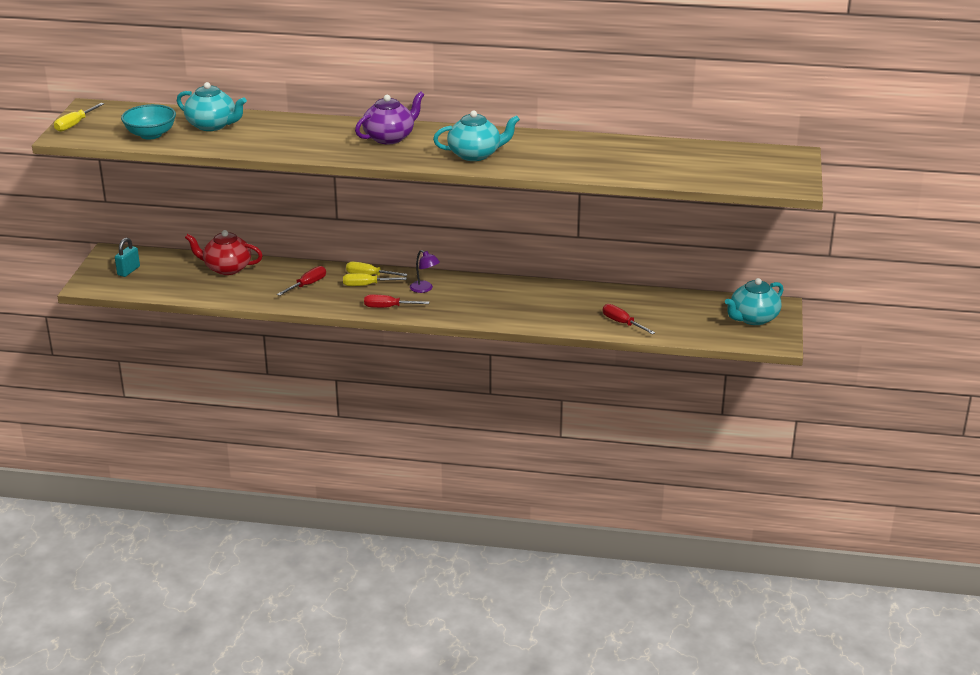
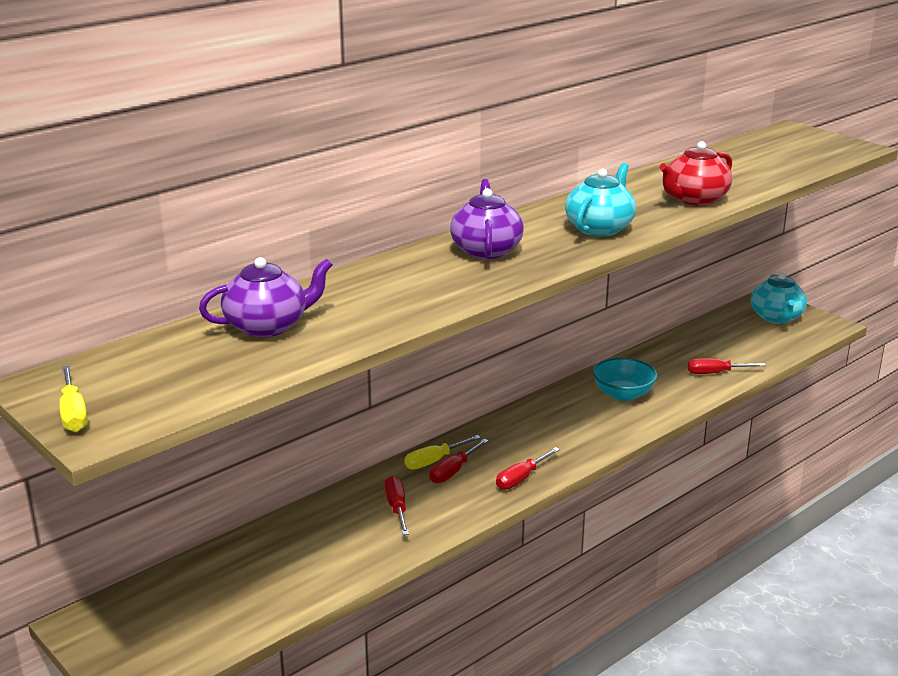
camera: 50 degrees left, 5 degrees down
(128, 271) = (153, 629): turquoise padlock -> none
(150, 134) = (218, 372): turquoise bowl -> turquoise bowl (623, 394)
(212, 125) = (267, 326): turquoise teapot -> purple teapot
(227, 268) = (270, 547): red teapot -> red teapot (695, 199)
(366, 285) = (453, 472): yellow screwdriver -> red screwdriver
(424, 289) = (511, 441): purple lamp -> none

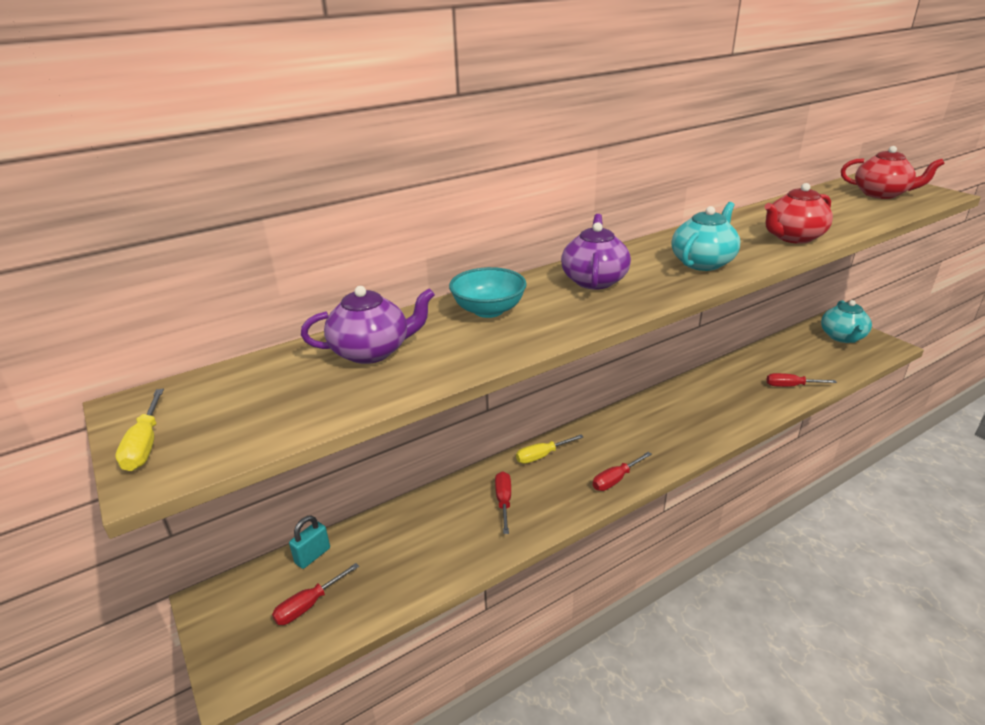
camera: 10 degrees right, 5 degrees up
(186, 574) = (312, 555): none -> turquoise padlock
(453, 472) = (556, 468): red screwdriver -> red screwdriver (308, 605)
(623, 394) = (709, 401): turquoise bowl -> turquoise bowl (488, 310)
(794, 149) = (881, 194): none -> red teapot

